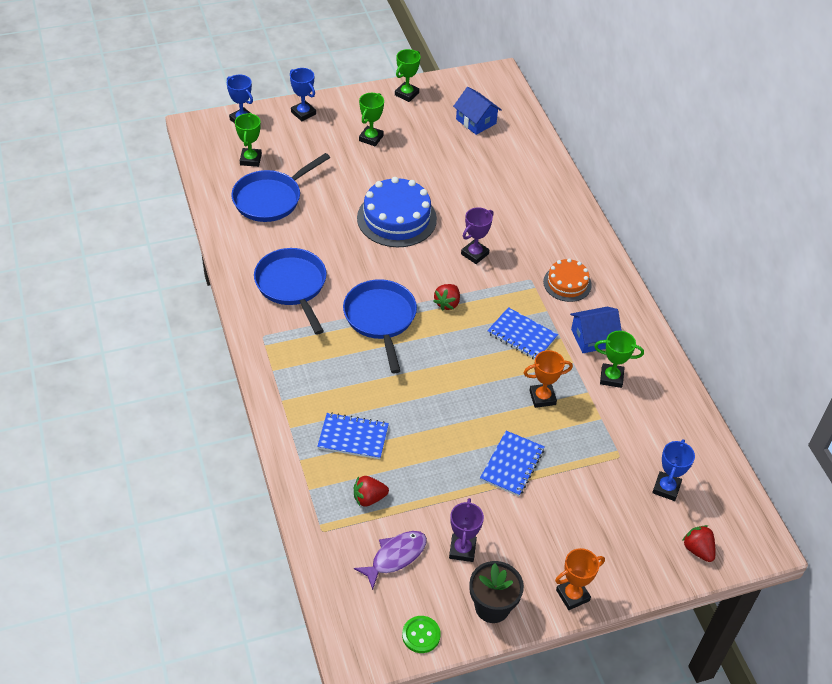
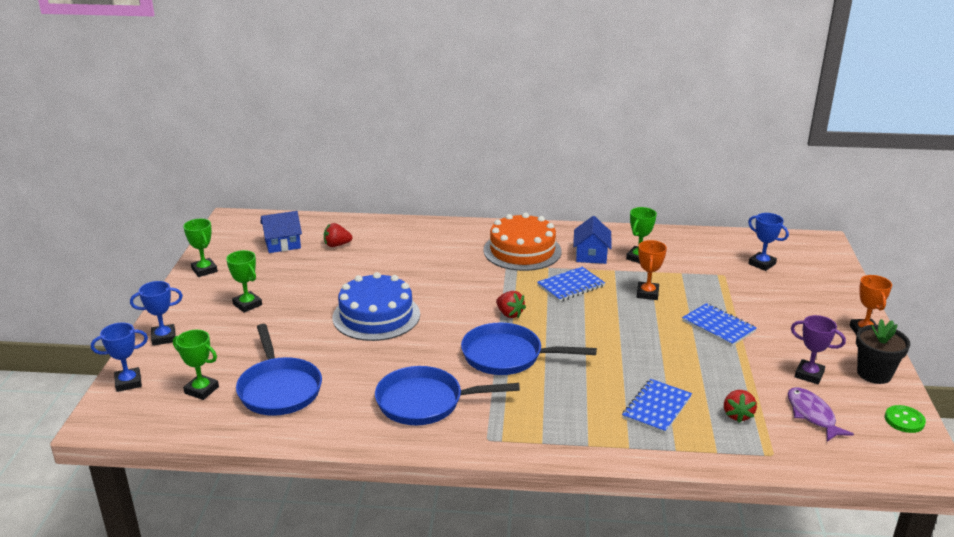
camera: 65 degrees left, 20 degrees down
(474, 254) = (456, 285): purple trophy -> none
(567, 283) = (522, 251): orange cake -> orange cake, size x1.72
(698, 550) = (824, 267): red strawberry -> red strawberry (337, 245)

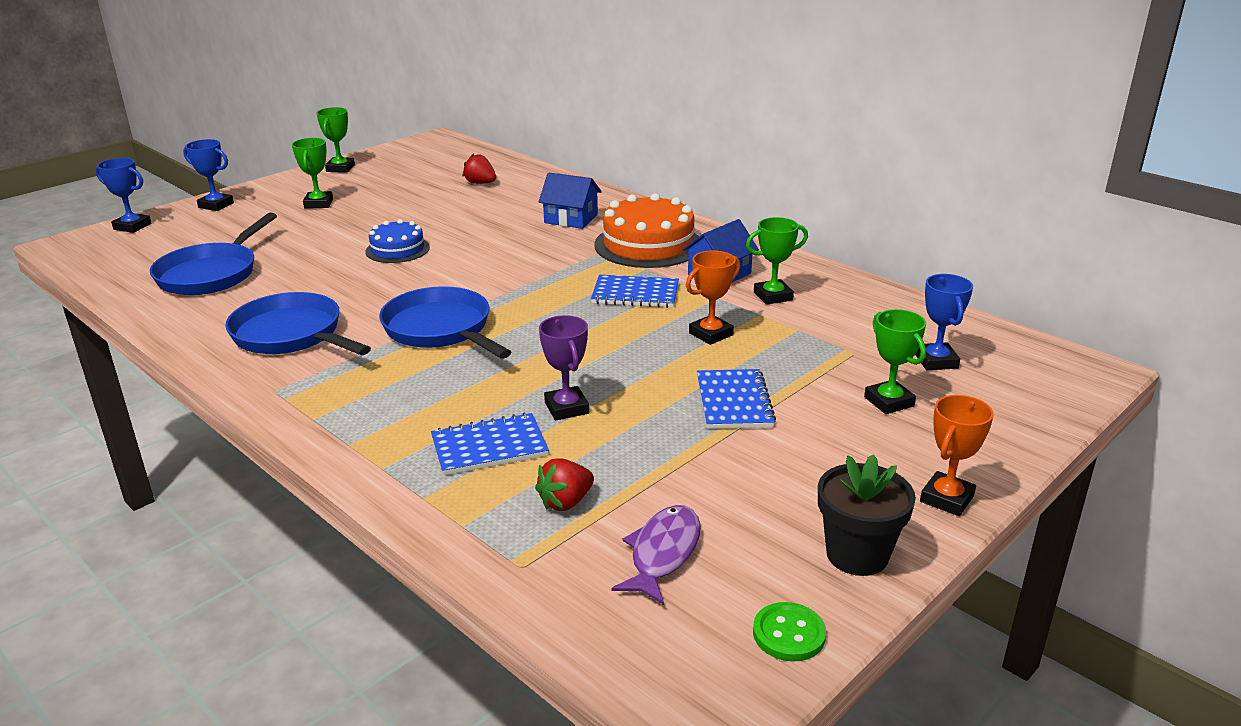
camera: 40 degrees right, 0 degrees up
(201, 390) = (162, 251): green trophy -> green trophy (889, 402)
(282, 244) = (438, 168): blue house -> blue house (571, 219)
(376, 316) = (397, 249): blue cake -> blue cake, size x0.58
(509, 314) = (519, 294): red strawberry -> none
(809, 375) = (752, 508): purple trophy -> purple trophy (566, 408)

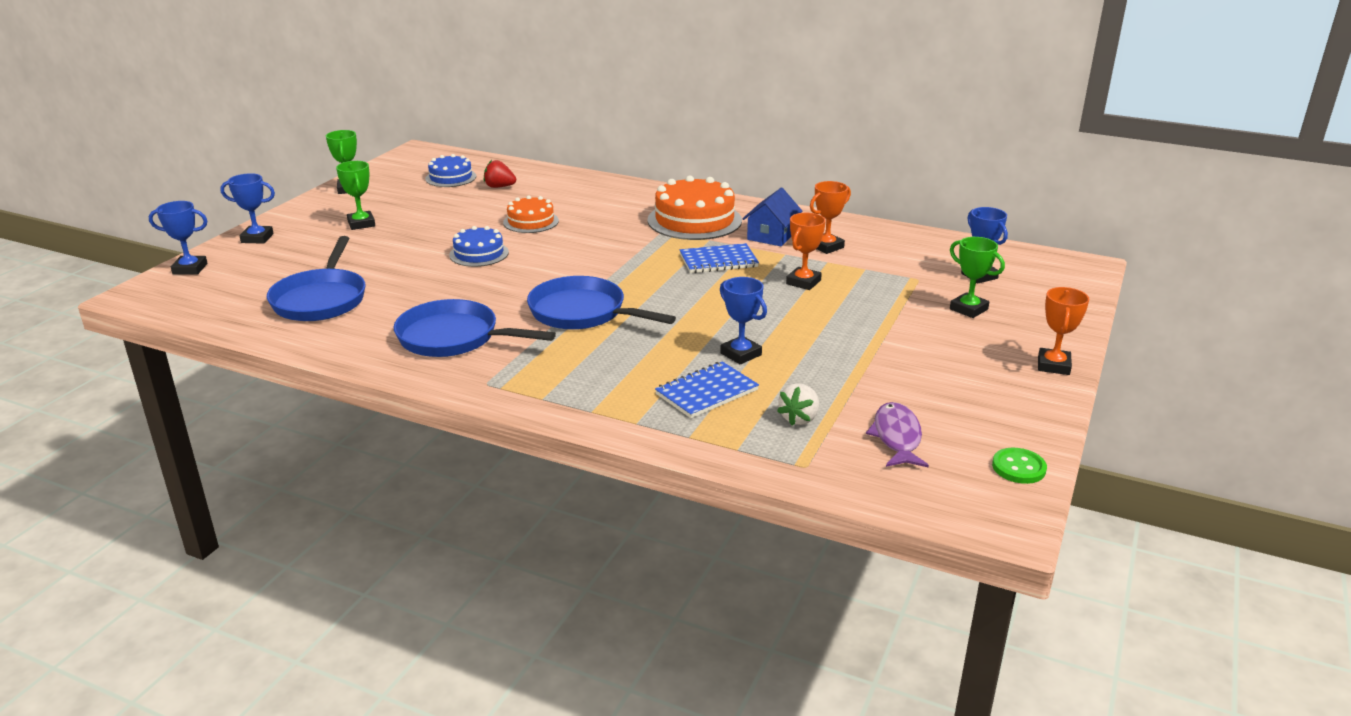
camera: 20 degrees left, 0 degrees up
(443, 168) = (451, 177): none -> blue cake
(478, 223) = (531, 221): none -> orange cake
(566, 408) = (741, 354): purple trophy -> blue trophy
(566, 502) = (799, 418): red strawberry -> white strawberry
(571, 219) = (610, 207): blue house -> none
(733, 401) = (861, 328): blue notebook -> none
(773, 296) = (826, 247): green trophy -> orange trophy
(857, 555) = (1024, 411): black flower pot -> none

